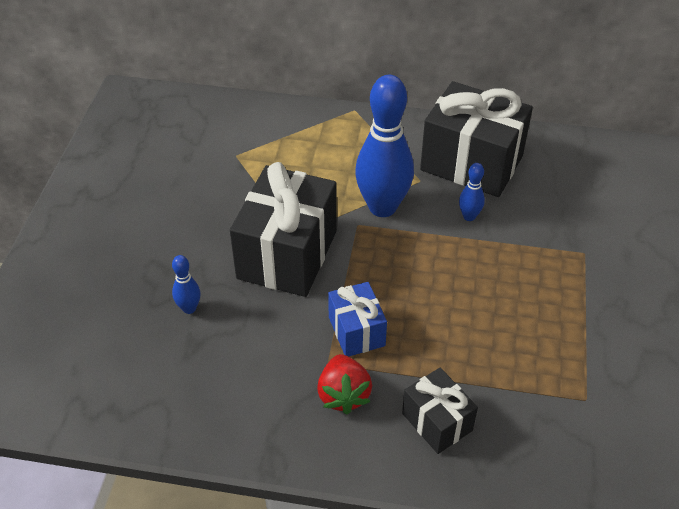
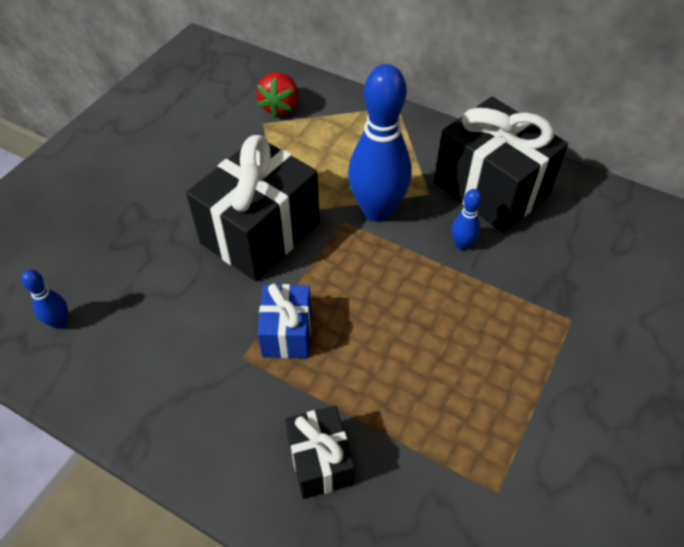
camera: 20 degrees right, 5 degrees up
(189, 308) = (142, 260): blue bowling pin -> blue bowling pin (60, 322)
(343, 395) = (240, 397): red strawberry -> red strawberry (280, 107)

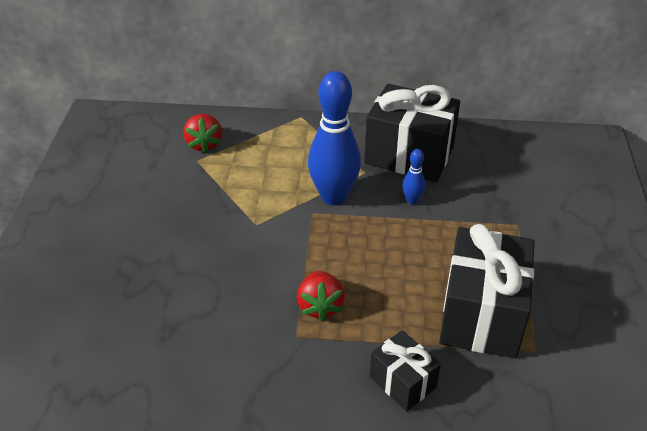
camera: 25 degrees left, 10 degrees down
(60, 322) = (122, 368): blue bowling pin -> none
(260, 233) = (250, 243): black gift -> black gift (481, 315)
(287, 333) = (320, 306): blue gift -> red strawberry

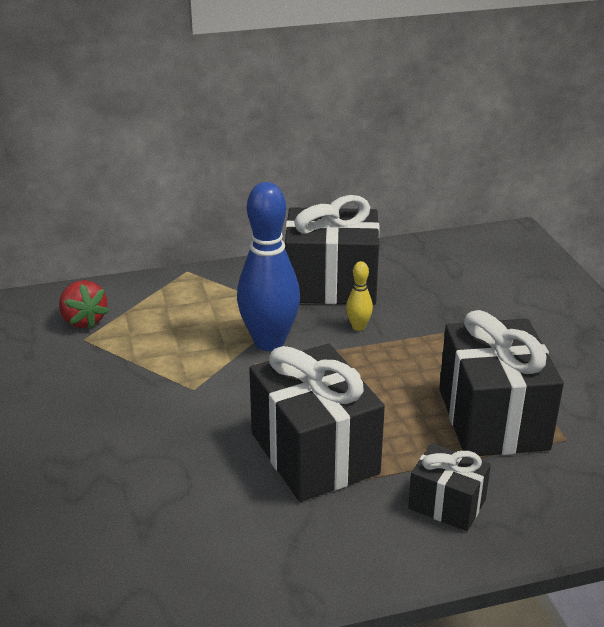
camera: 20 degrees left, 10 degrees down
(320, 306) = (314, 453): red strawberry -> black gift
(412, 200) = (358, 327): blue bowling pin -> yellow bowling pin

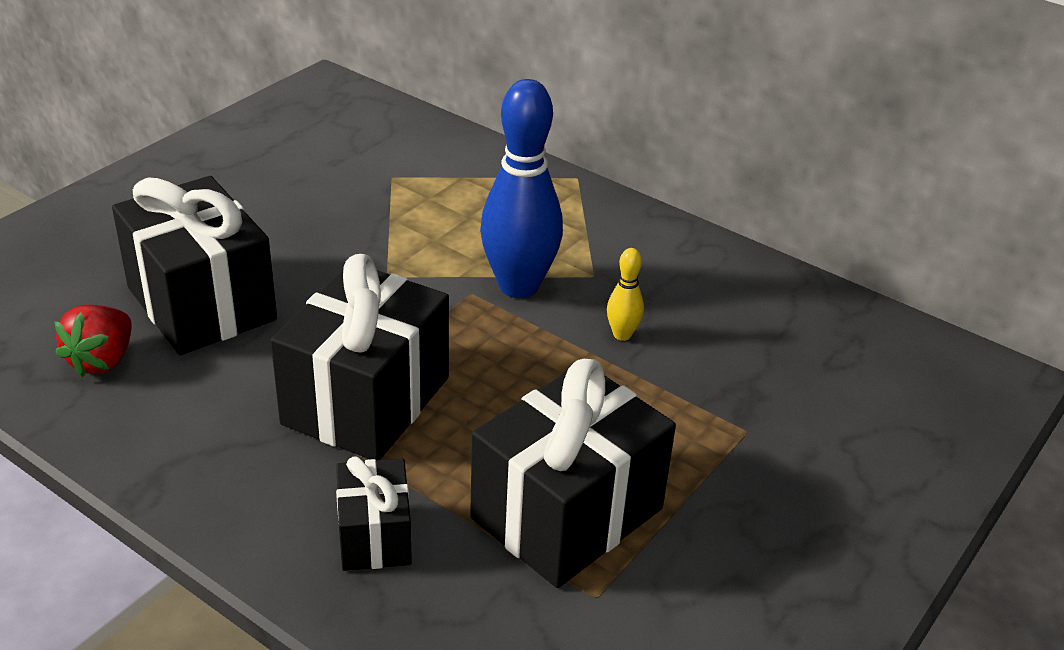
camera: 50 degrees right, 5 degrees up
(84, 320) = (419, 162): red strawberry -> red strawberry (102, 360)
(331, 285) = (678, 280): black gift -> black gift (202, 303)

